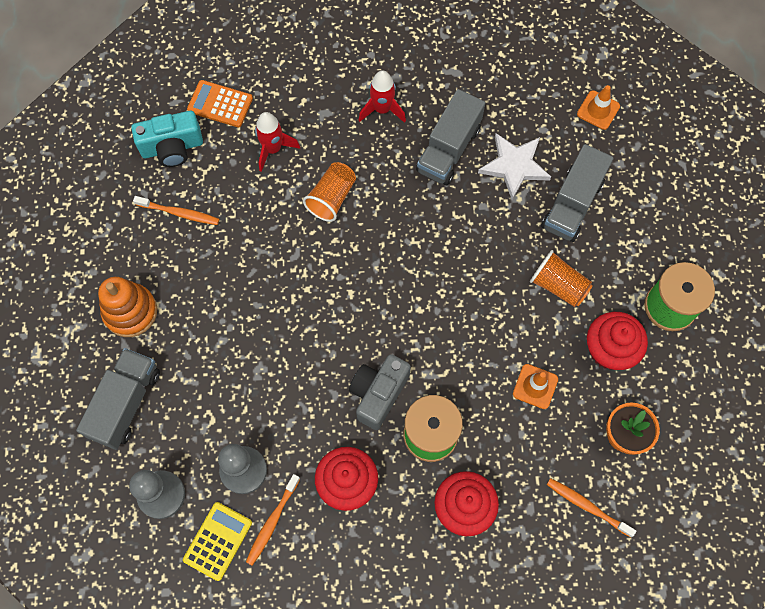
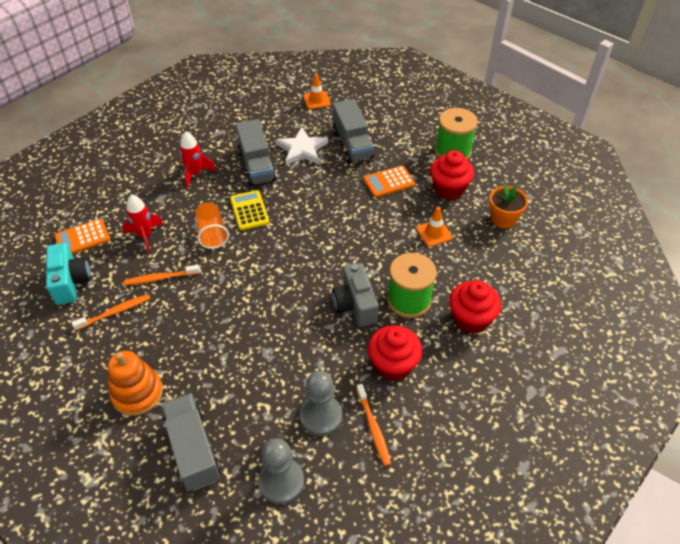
camera: 45 degrees left, 20 degrees down
(172, 147) = (71, 282): turquoise camera -> turquoise camera turned 45 degrees counterclockwise
(218, 541) = (351, 472): yellow calculator -> yellow calculator (249, 210)
(558, 285) = (389, 182): orange cup -> orange calculator
(587, 506) = (528, 264): orange toothbrush -> orange toothbrush (160, 278)

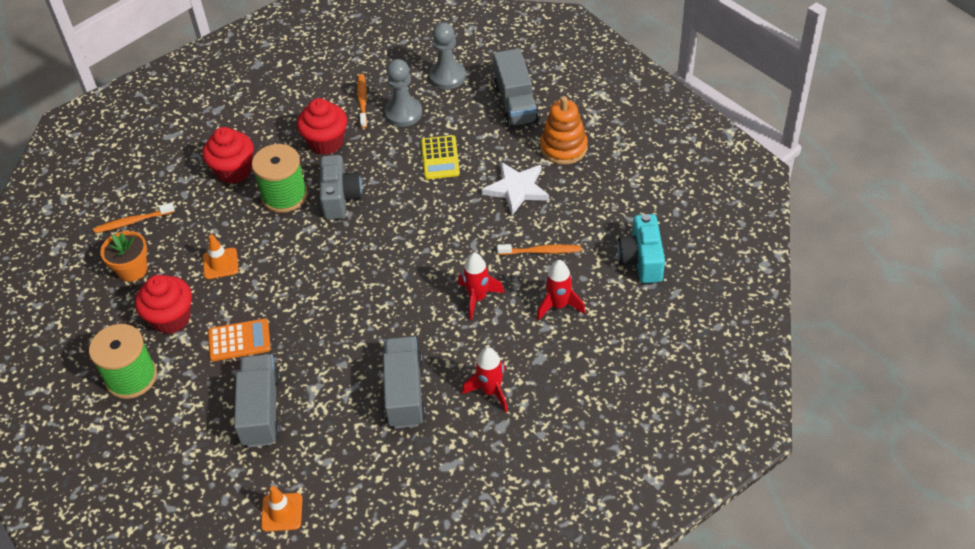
camera: 165 degrees left, 0 degrees up
(82, 238) = (636, 313): orange calculator -> none
(114, 312) = (590, 221): orange toothbrush -> orange toothbrush (133, 221)
(212, 233) = (478, 298): orange cup -> red rocket
(249, 210) = (427, 323): yellow calculator -> yellow calculator (440, 158)
(302, 149) = (334, 413): white star -> white star (516, 189)

